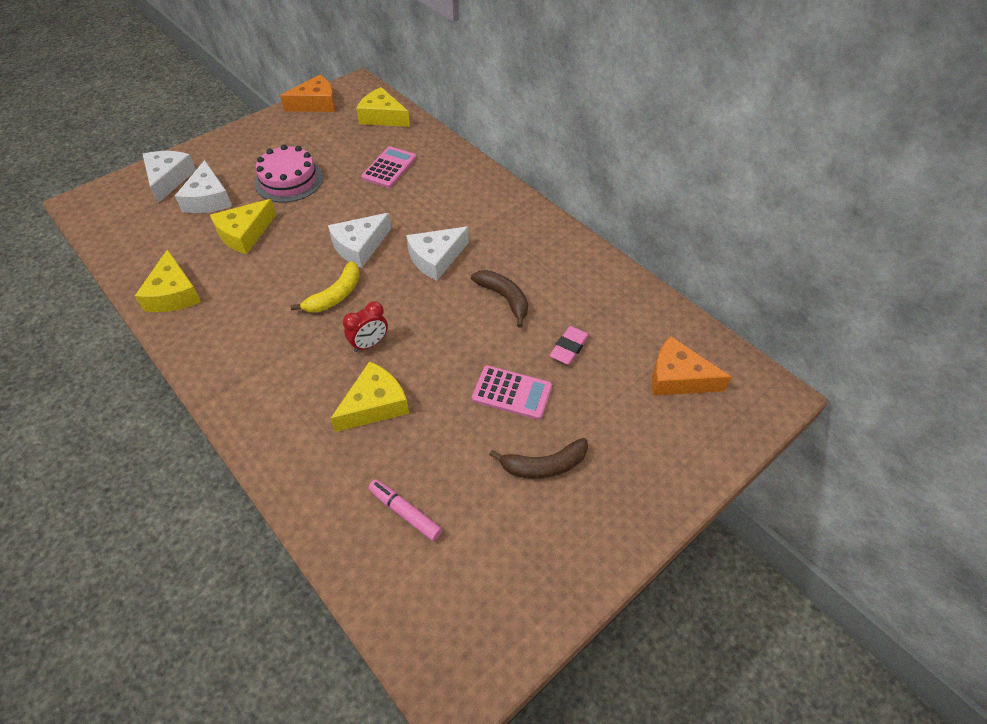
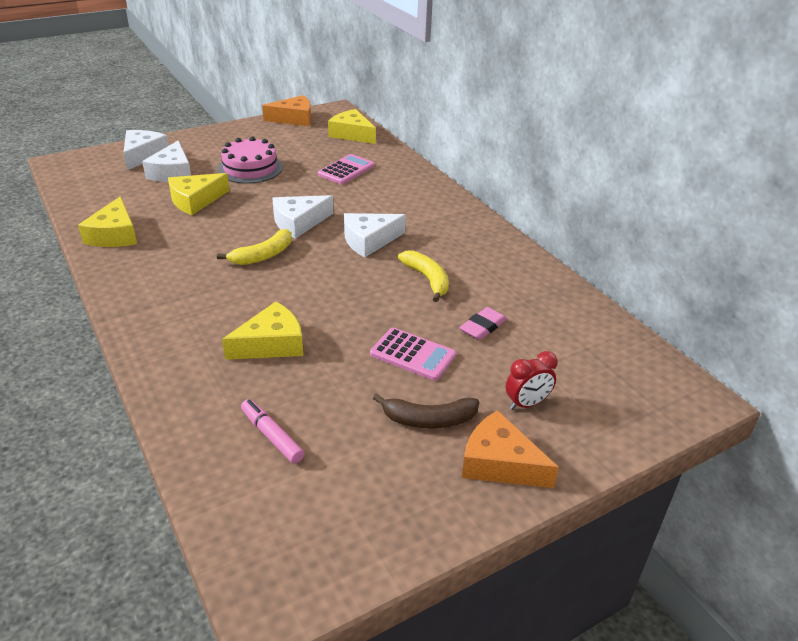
camera: 10 degrees right, 15 degrees down
(369, 344) = (283, 296): red clock -> red clock (527, 404)
(504, 298) = (427, 279): brown banana -> yellow banana
(678, 378) = (593, 368): orange cheese -> orange cheese (499, 463)

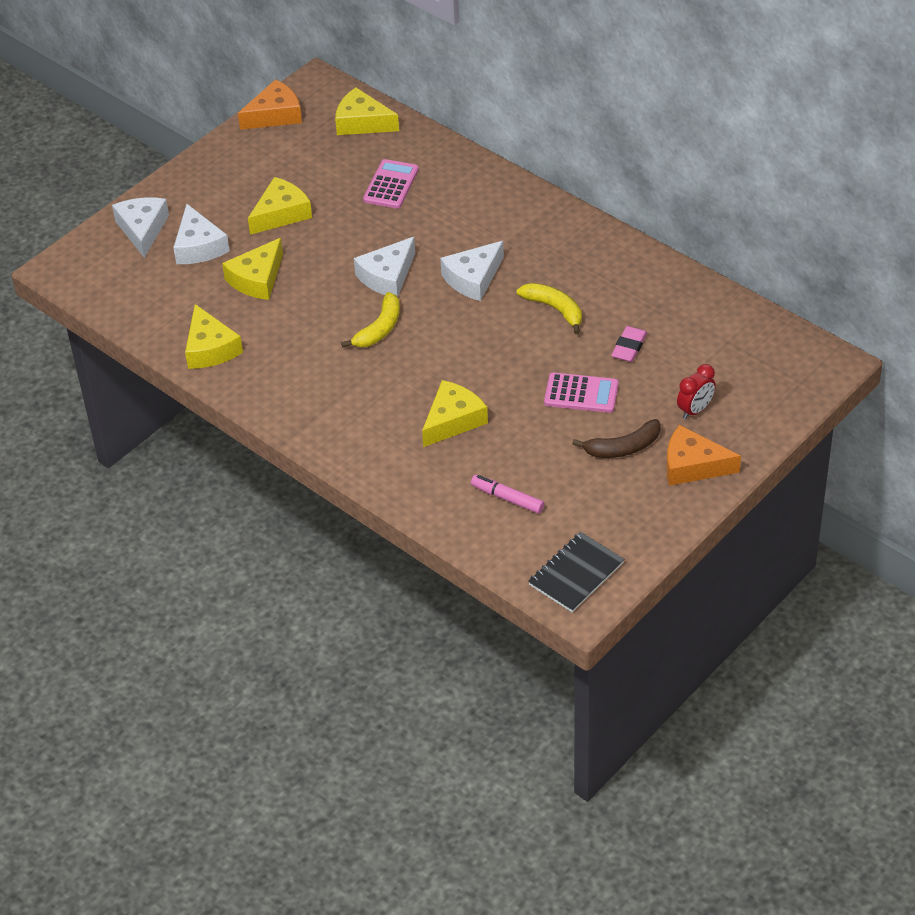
camera: 15 degrees left, 10 degrees up
(250, 168) = (281, 214): pink cake -> yellow cheese
(291, 555) = (576, 574): none -> black notebook

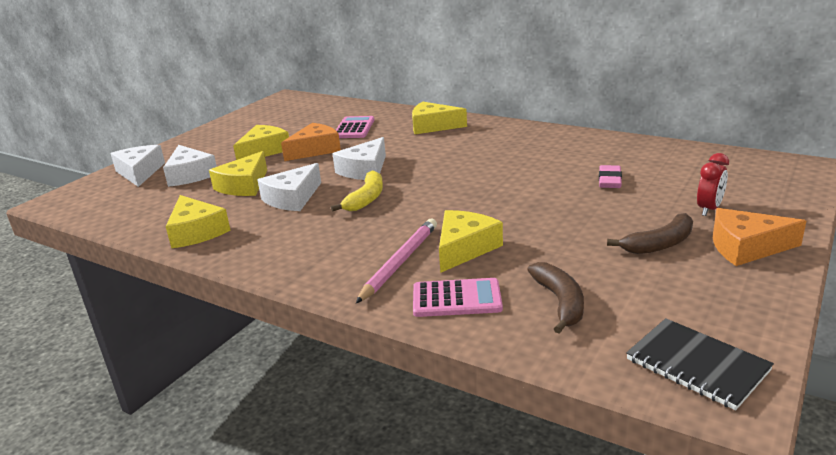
camera: 10 degrees left, 20 degrees down
(275, 115) = (256, 111): orange cheese -> orange cheese (315, 150)
(362, 122) = (324, 107): yellow cheese -> yellow cheese (433, 126)
(392, 427) = (400, 262): none -> pink pencil
(473, 278) = (442, 162): white cheese -> white cheese (292, 198)
(507, 499) = (560, 302): pink marker -> brown banana
(555, 309) = (525, 169): yellow banana -> none
(576, 574) = (697, 365): black notebook -> black notebook turned 75 degrees counterclockwise
(581, 393) = (586, 213): pink calculator -> pink calculator (456, 299)

